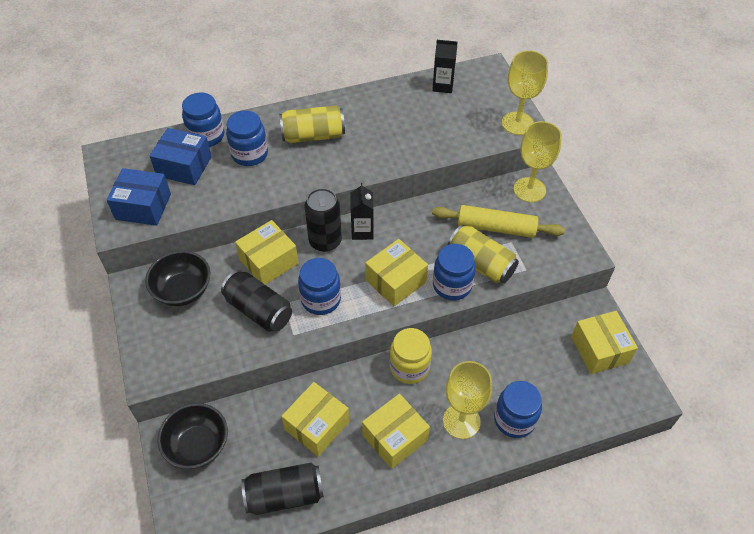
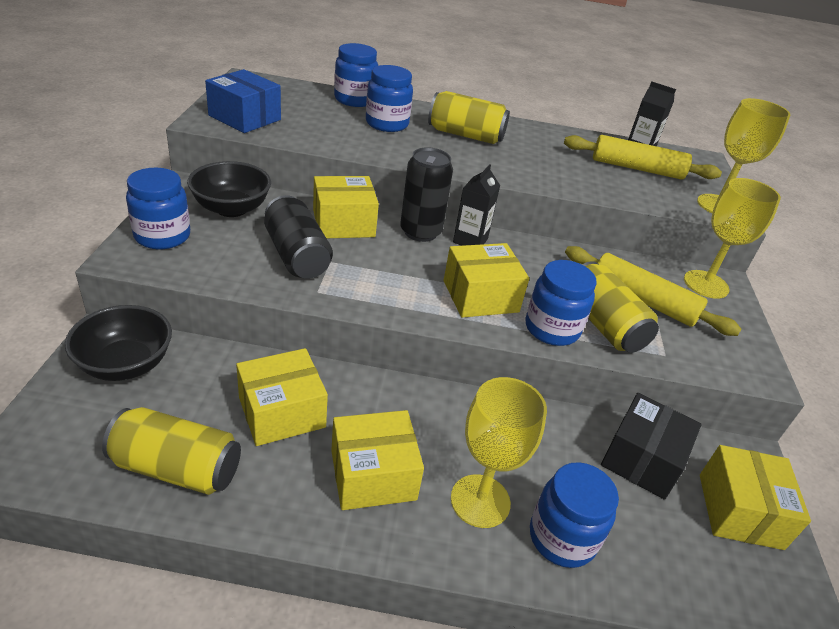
camera: 20 degrees right, 15 degrees down
(184, 166) = (313, 109): blue box -> none
(284, 495) = (177, 468): black can -> yellow can
(321, 299) = (376, 275): blue jar -> blue jar (162, 236)
(409, 367) = (446, 406): yellow jar -> none
(449, 109) = (637, 168): none -> yellow rolling pin
(536, 343) = (642, 459): none -> black box

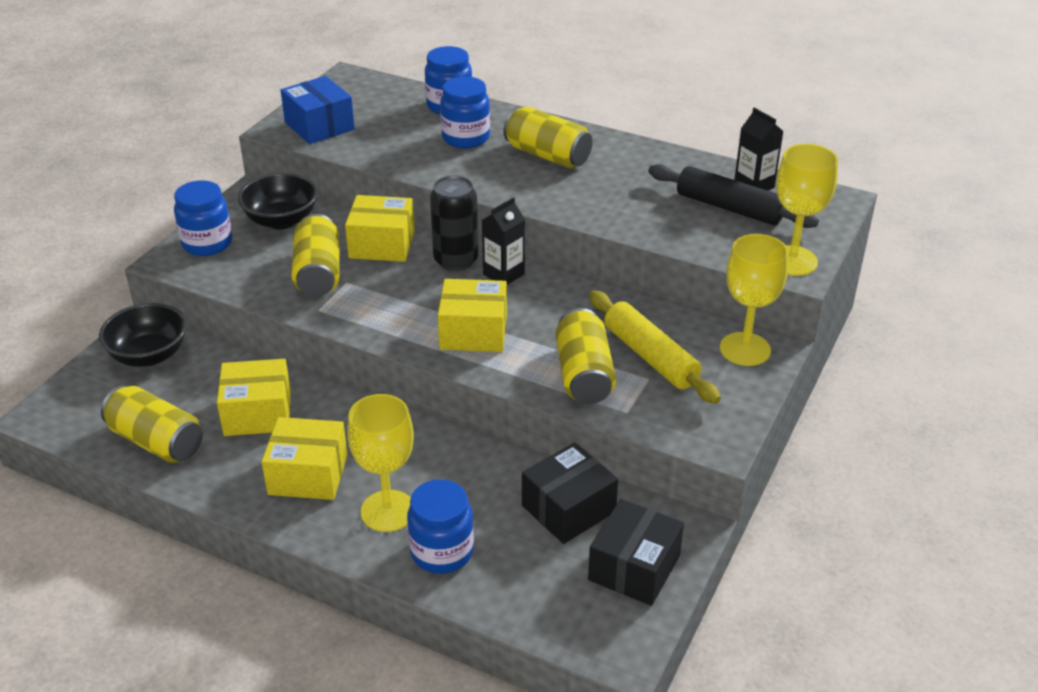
camera: 25 degrees right, 0 degrees up
(297, 255) = (318, 273): black can -> yellow can
(552, 329) = (524, 372): blue jar -> none
(637, 168) = (729, 208): yellow rolling pin -> black rolling pin
(740, 511) = (634, 568): yellow box -> black box

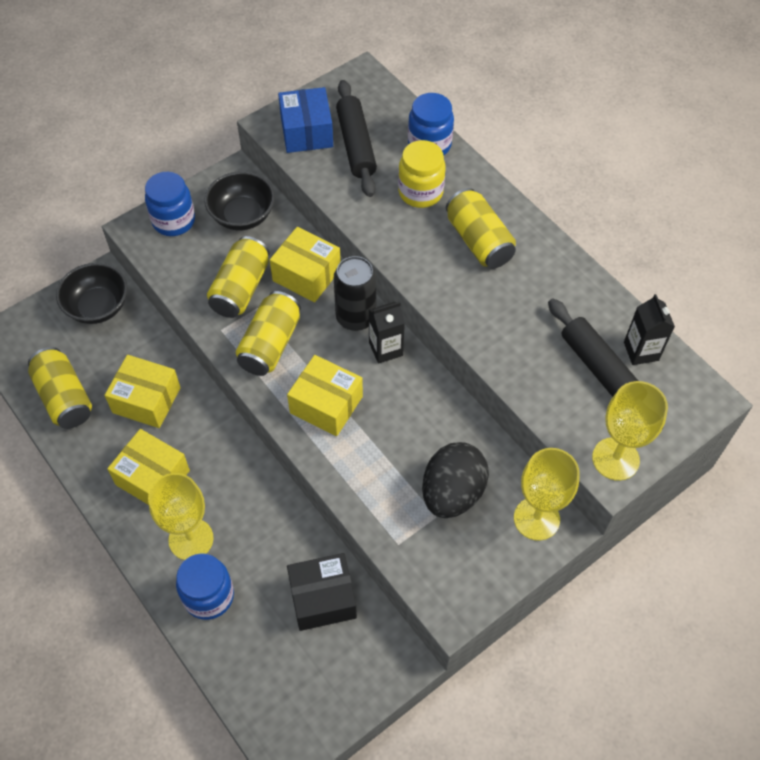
camera: 25 degrees right, 20 degrees up
(377, 123) = (356, 145): none -> black rolling pin
(465, 138) = (420, 192): blue jar -> yellow jar
(583, 374) = (387, 489): yellow can -> yellow can (270, 344)
(634, 568) = (339, 678): black box -> none
(650, 357) = (452, 493): yellow rolling pin -> black egg

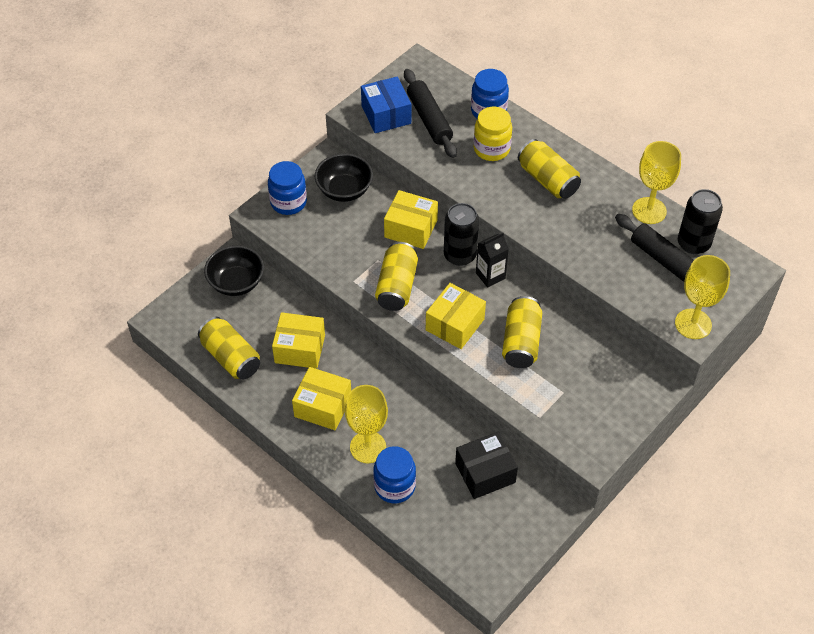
camera: 10 degrees left, 5 degrees down
(240, 288) = (360, 247): yellow can -> yellow can (521, 342)
(326, 404) = (455, 324): yellow box -> yellow box turned 75 degrees counterclockwise
(452, 493) = (571, 374): black egg -> none
(536, 518) = (640, 382): yellow goblet -> yellow goblet (649, 210)
(641, 351) = (693, 243): black carton -> black can

